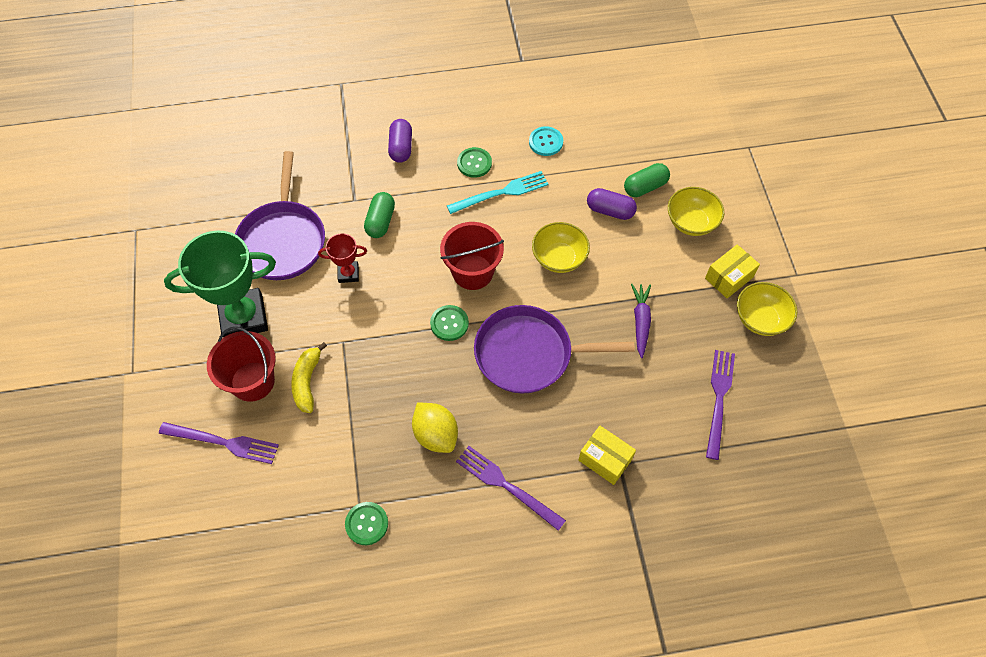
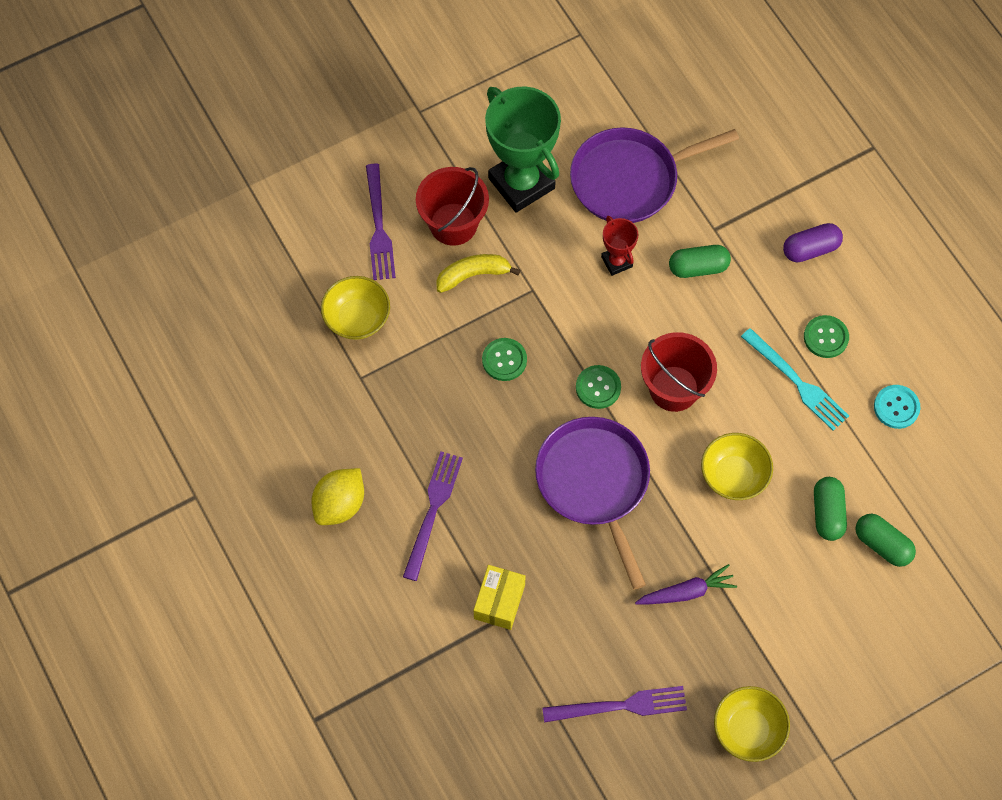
camera: 70 degrees right, 5 degrees up
(366, 524) = (345, 392): green button -> green button (504, 360)
(436, 435) = (462, 421): yellow lemon -> yellow lemon (340, 504)
(610, 210) = (827, 513): purple capsule -> green capsule
(691, 222) = (853, 614): yellow bowl -> yellow bowl (357, 318)
(729, 277) = (791, 679): yellow box -> none

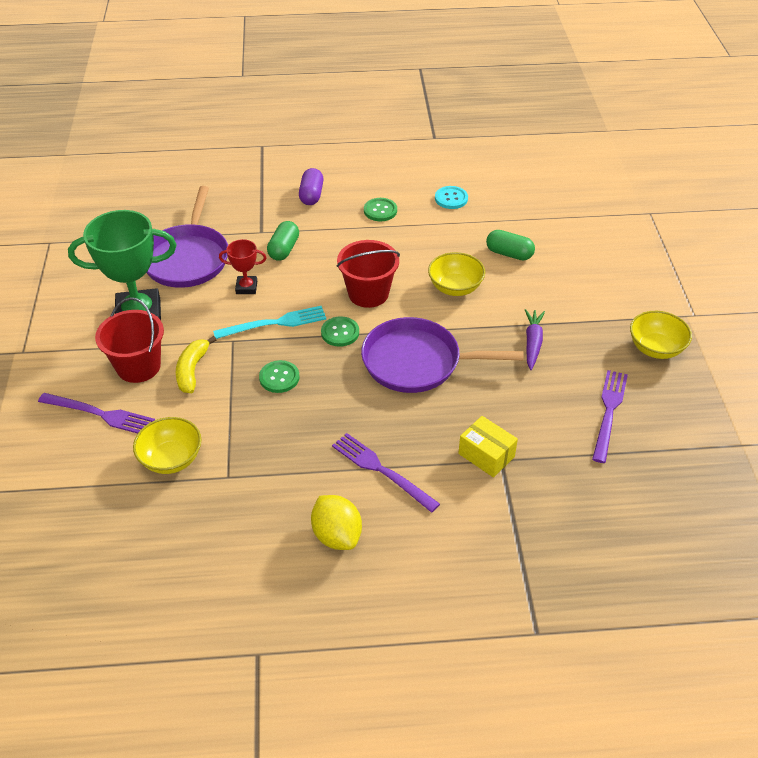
camera: 65 degrees left, 20 degrees down
(797, 382) = (404, 234): turquoise fork -> turquoise fork (275, 323)
(882, 544) = (545, 237): green capsule -> none

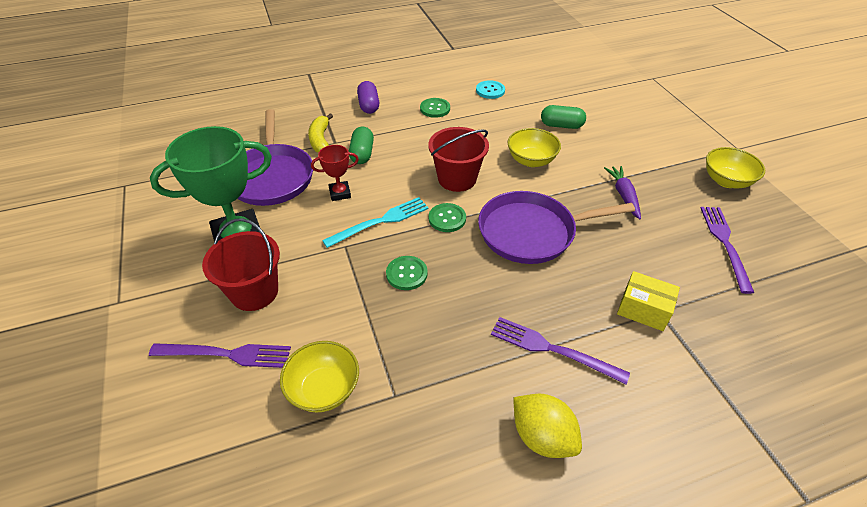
camera: 15 degrees left, 0 degrees up
(192, 370) = (314, 284): yellow banana -> yellow banana (320, 140)

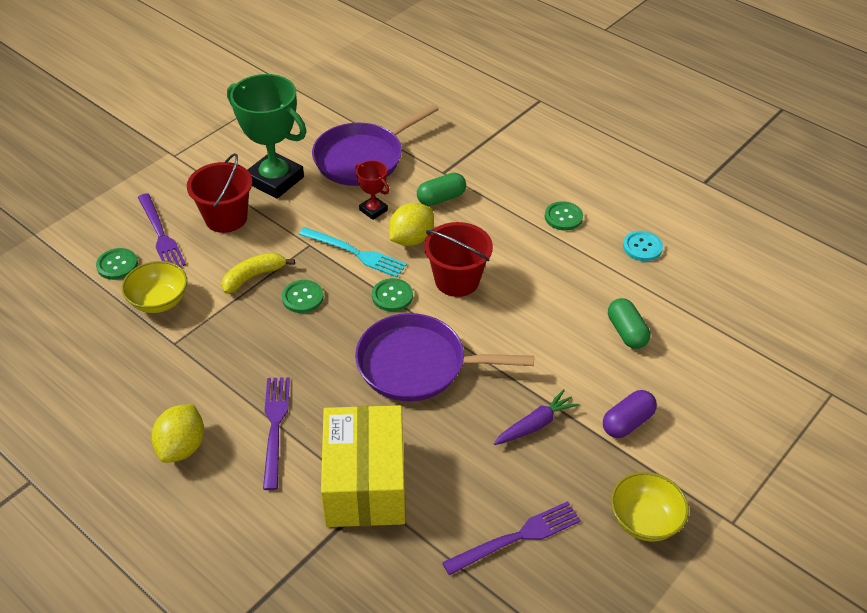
camera: 60 degrees right, 0 degrees up
(235, 412) = (117, 265): none -> green button
(320, 140) = (439, 161): yellow banana -> yellow banana (253, 276)
(369, 105) = (523, 167): purple capsule -> purple capsule (627, 422)
(392, 185) = (411, 239): none -> yellow lemon
(531, 160) = (535, 327): yellow bowl -> none
(531, 232) = (417, 364): purple pan -> purple pan turned 45 degrees counterclockwise
(643, 309) = (365, 483): yellow box -> yellow box, size x1.96

